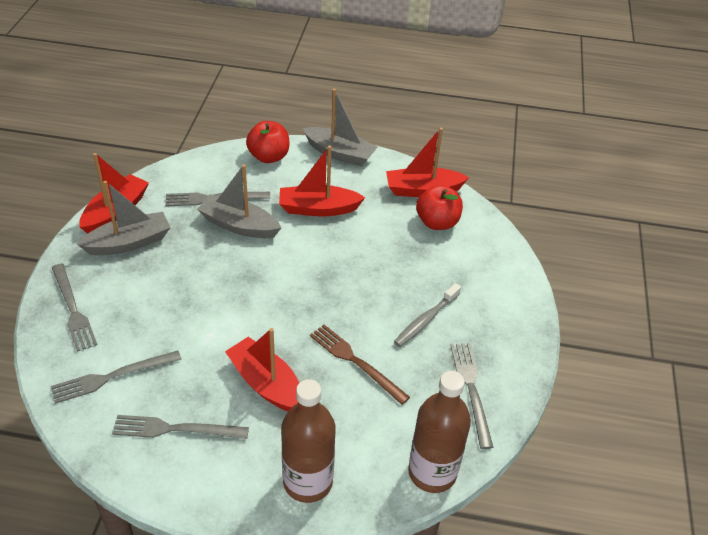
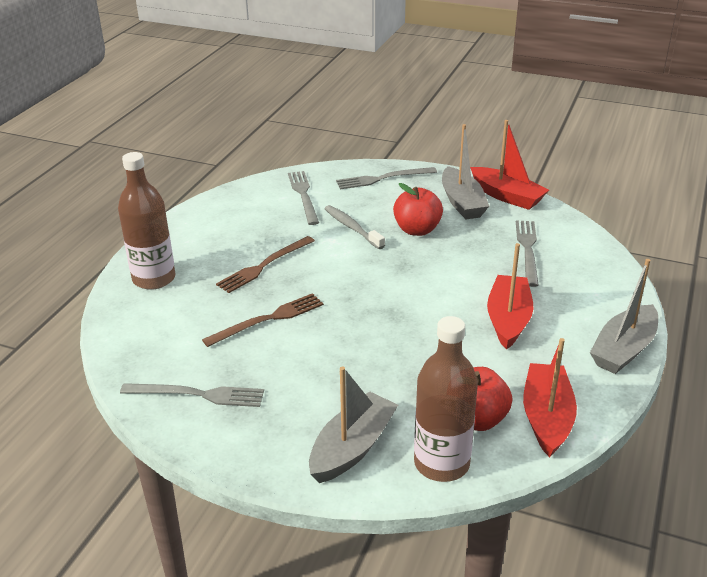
camera: 105 degrees right, 10 degrees down
(175, 429) = (239, 221): grey fork -> none
(239, 225) = (482, 263): grey boat -> grey boat (352, 448)
(266, 384) = (264, 266): red boat -> brown fork
(269, 157) = (608, 291): red apple -> red apple (417, 230)
(425, 320) = (307, 378): grey toothbrush -> grey toothbrush (352, 228)
(432, 472) = (119, 349): brown bottle -> brown bottle (441, 463)

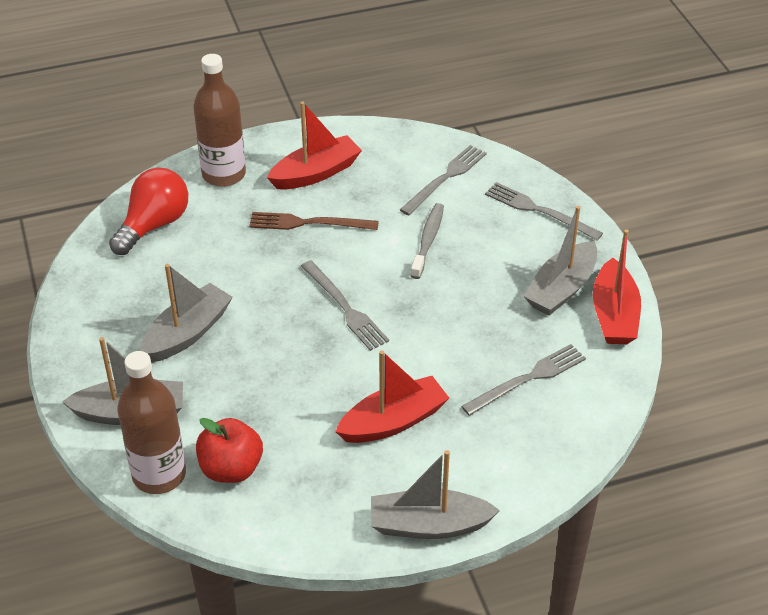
camera: 50 degrees right, 10 degrees up
(155, 337) = (154, 225): none -> red light bulb
(198, 394) = (111, 291): grey fork -> grey fork (345, 308)
(268, 319) = (238, 271): brown fork -> none
(300, 375) = (187, 333): none -> grey boat
(417, 230) = (474, 284): red apple -> none
(546, 417) = (275, 514): red boat -> red boat (316, 173)

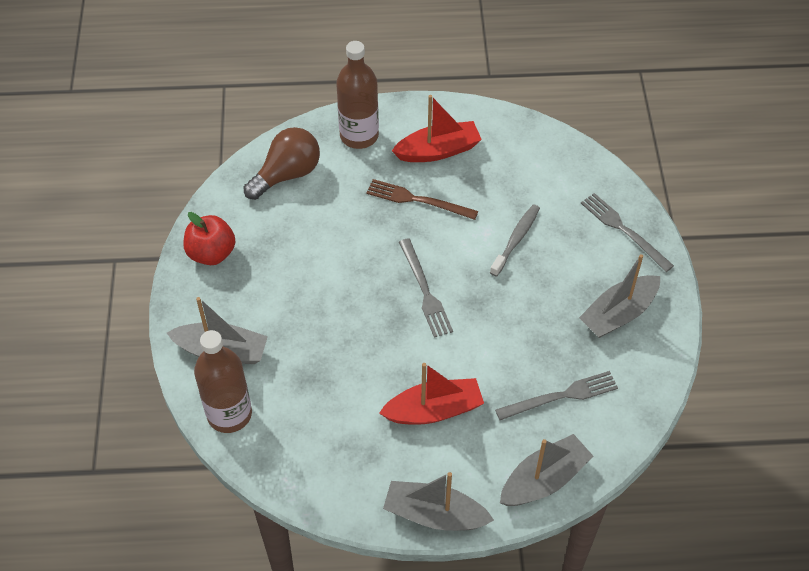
camera: 15 degrees right, 10 degrees up
(154, 225) = (287, 174): red light bulb -> brown light bulb
(187, 333) = (287, 286): grey boat -> grey boat (544, 480)
(231, 469) = (288, 423): red apple -> red apple (211, 253)
(445, 178) = (550, 179): grey fork -> none
(614, 315) = (657, 350): red boat -> none

